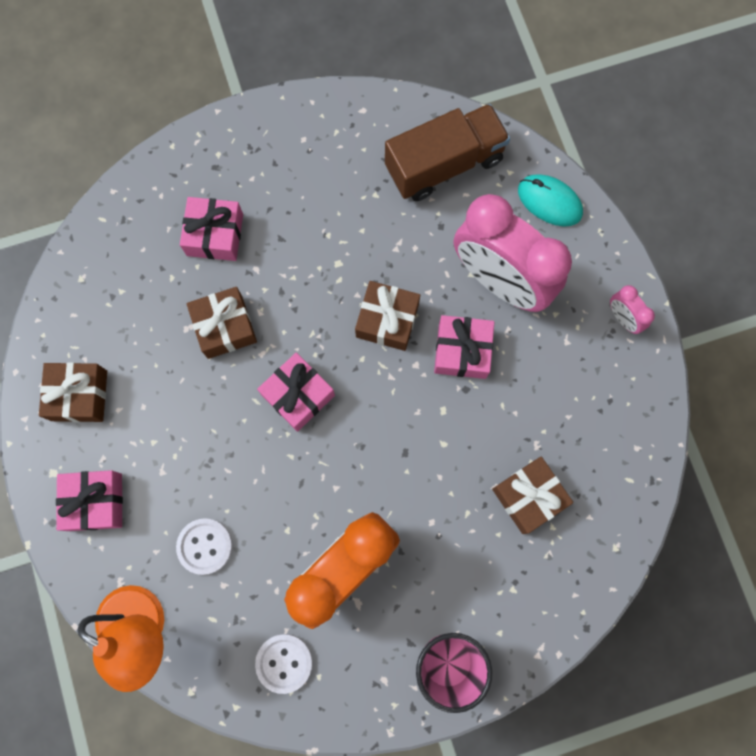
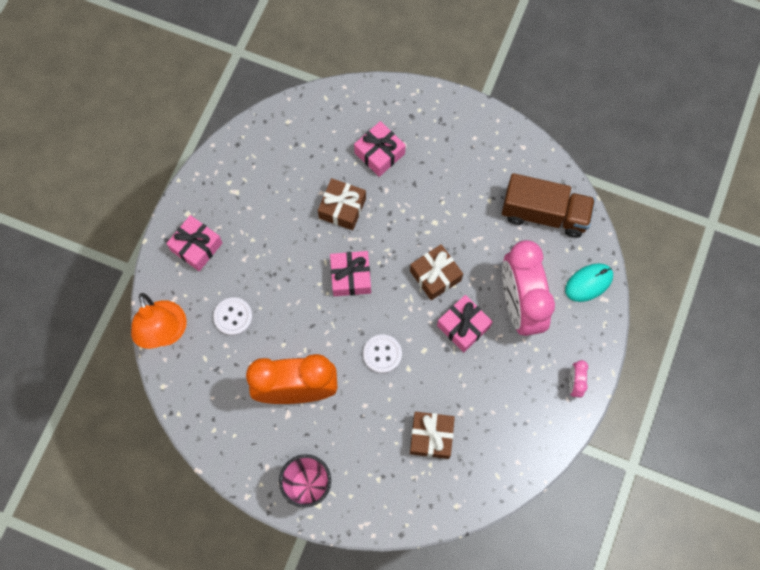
camera: 40 degrees right, 5 degrees down
(79, 395) = (235, 184): brown gift -> none
(284, 663) = (222, 412): white button -> white button (382, 354)
(549, 202) = (588, 283): turquoise mouse -> turquoise mouse turned 75 degrees clockwise

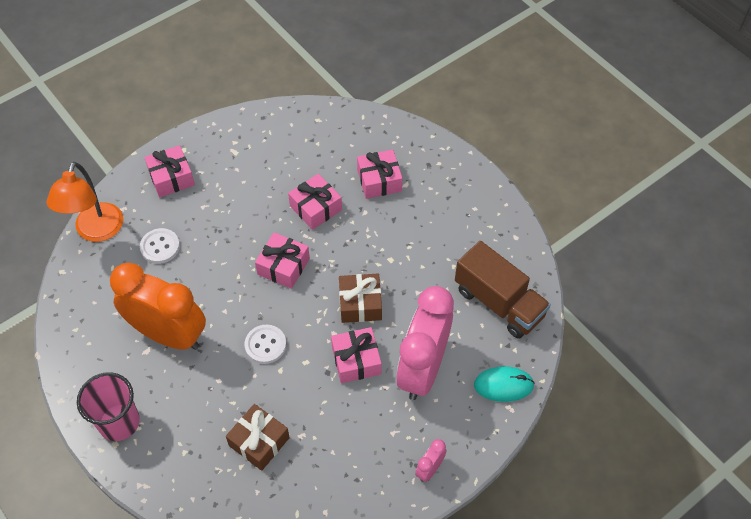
camera: 30 degrees right, 15 degrees down
(342, 208) = (316, 208): brown gift -> pink gift

